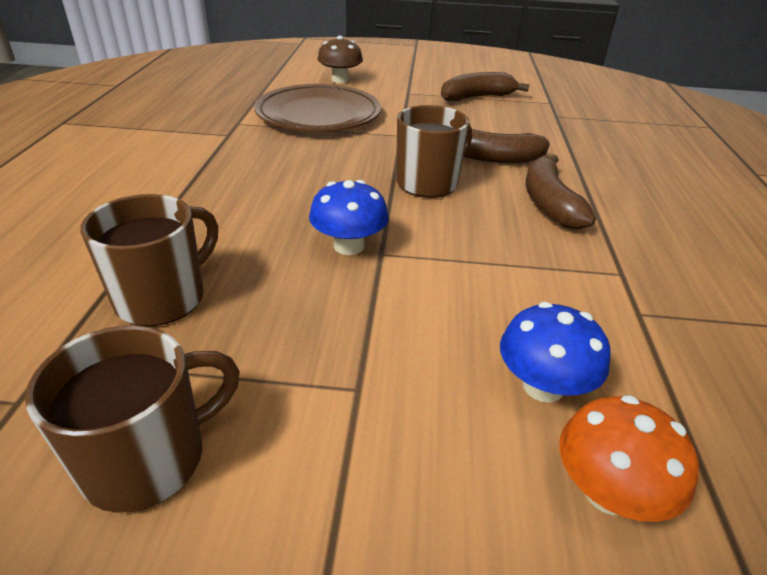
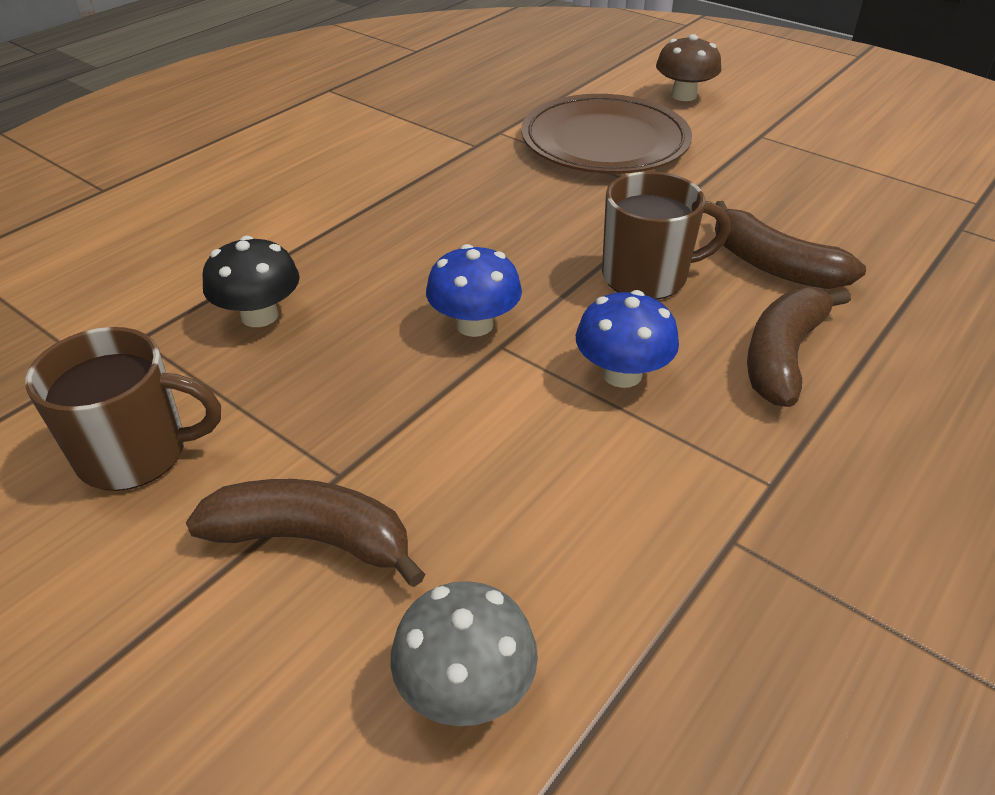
camera: 35 degrees right, 5 degrees up
(163, 298) = (259, 315): brown mug -> black mushroom
(477, 97) = (859, 166): brown banana -> brown banana (313, 539)
(543, 386) = (517, 560): blue mushroom -> blue mushroom (622, 374)
(608, 492) = (465, 687): orange mushroom -> grey mushroom

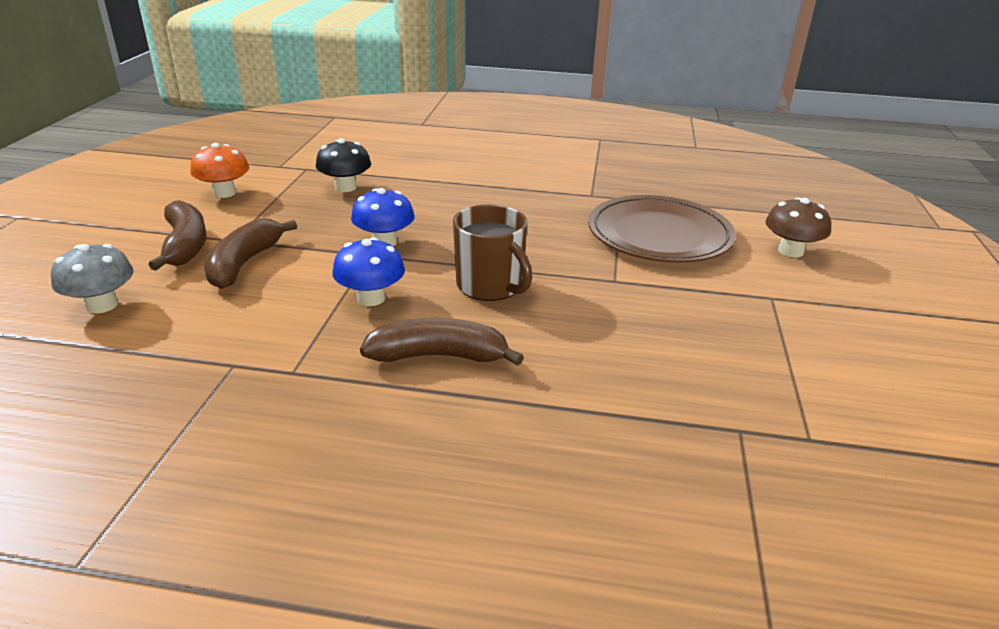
camera: 60 degrees right, 10 degrees down
(136, 453) = (224, 193): brown mug -> orange mushroom
(773, 265) = (558, 335): brown banana -> brown banana (244, 263)

